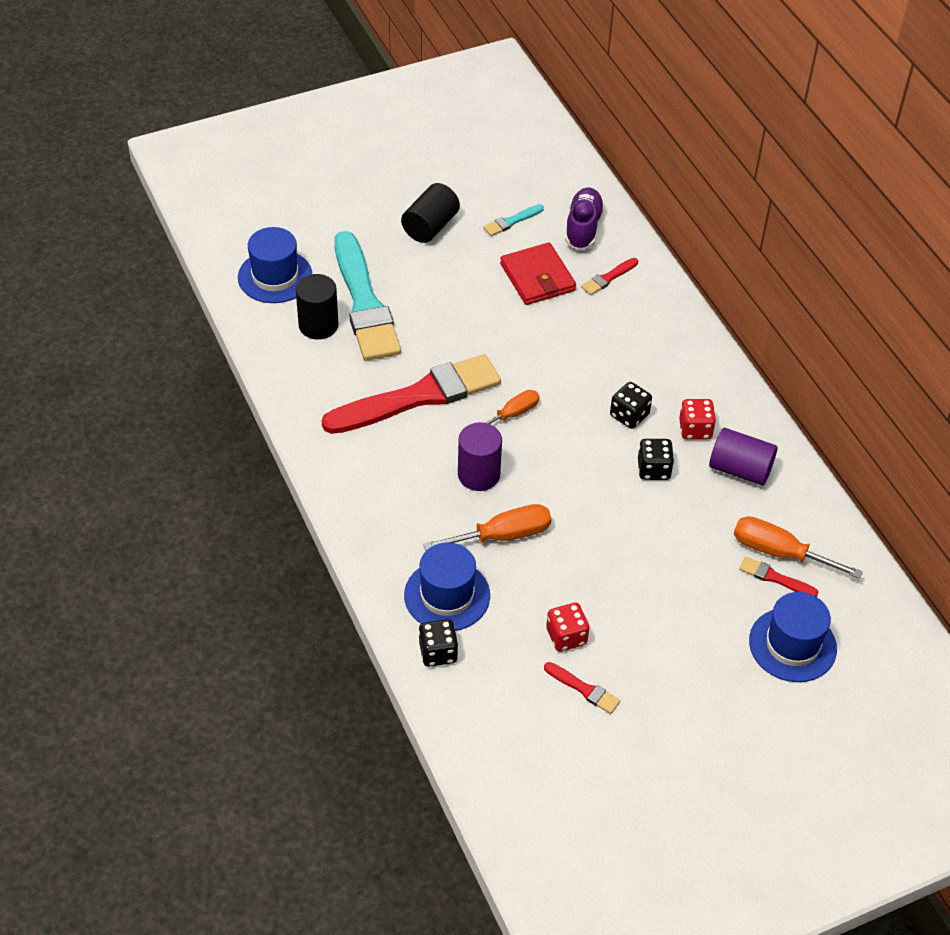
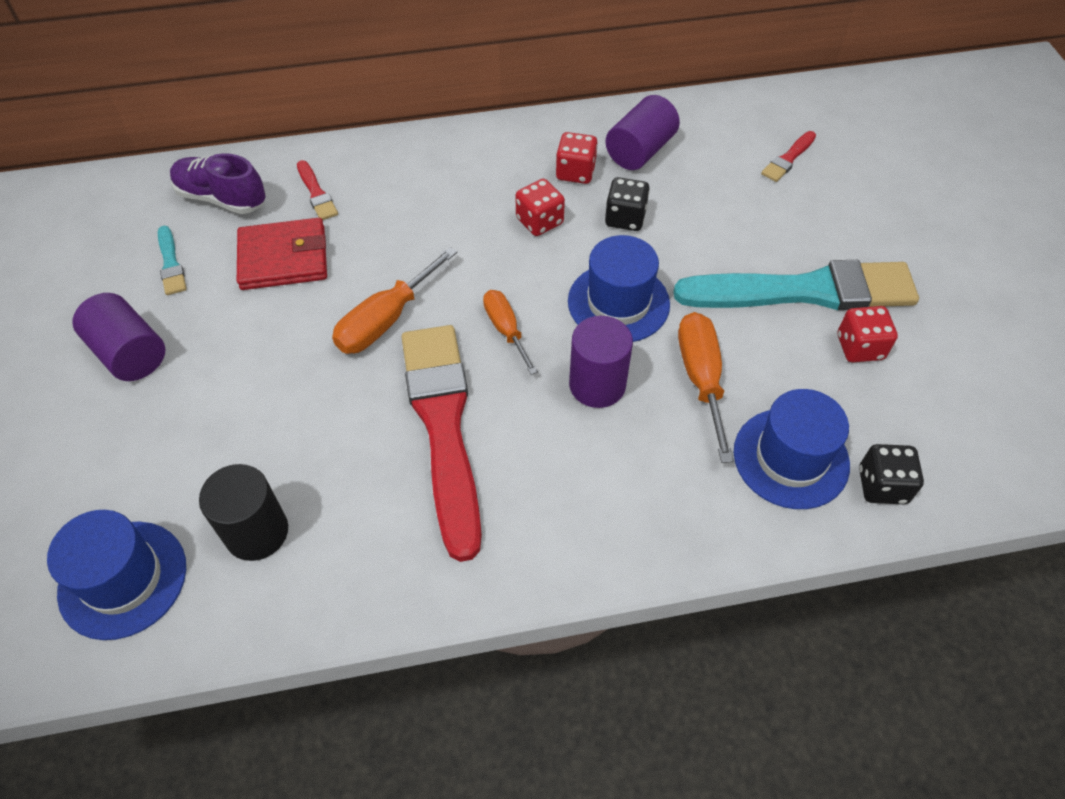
camera: 75 degrees left, 5 degrees up
(364, 303) = (239, 461): turquoise brush -> turquoise brush (805, 291)
(430, 226) = (129, 353): black cylinder -> purple cylinder
(584, 689) = (934, 346): red brush -> none
(629, 415) = (539, 221): black dice -> red dice
(779, 552) = (755, 148): orange screwdriver -> orange screwdriver (385, 320)
(792, 645) = (874, 166): blue hat -> blue hat (618, 302)

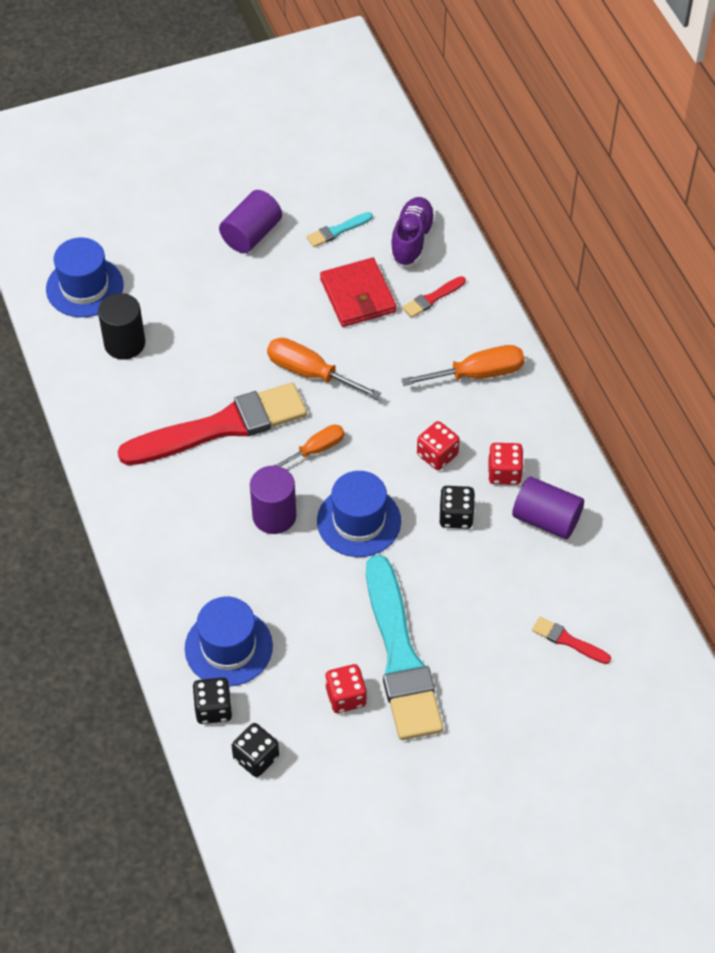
camera: 80 degrees right, 0 degrees up
(701, 378) = (292, 584): orange screwdriver -> orange screwdriver (477, 374)
(949, 447) = (256, 758): none -> black dice

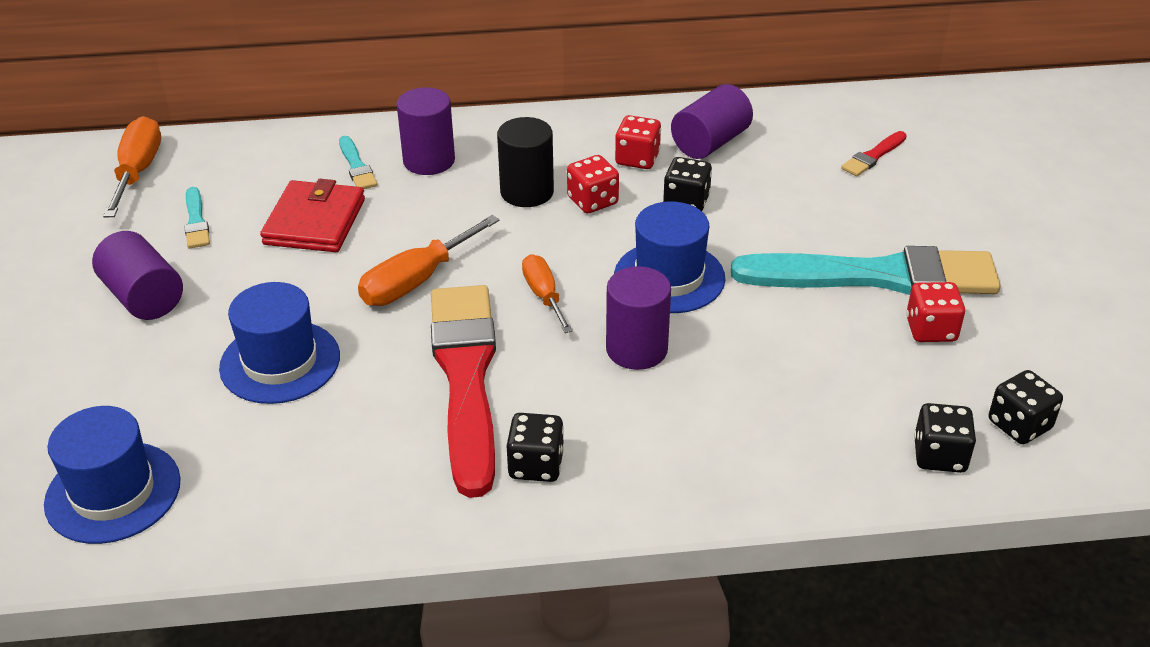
camera: 75 degrees left, 15 degrees down
(124, 343) = (257, 459): black cylinder -> black cylinder (527, 192)
(152, 483) = (536, 465): none -> black dice
(228, 647) = (841, 425): blue hat -> blue hat (280, 362)
(358, 296) = (315, 222): red wallet -> red wallet turned 75 degrees counterclockwise
(412, 240) = (256, 166): purple shoe -> none
(432, 298) = (357, 166): red brush -> turquoise brush
(455, 339) = (429, 161): none -> purple cylinder
(477, 374) = (488, 153): orange screwdriver -> orange screwdriver (138, 171)

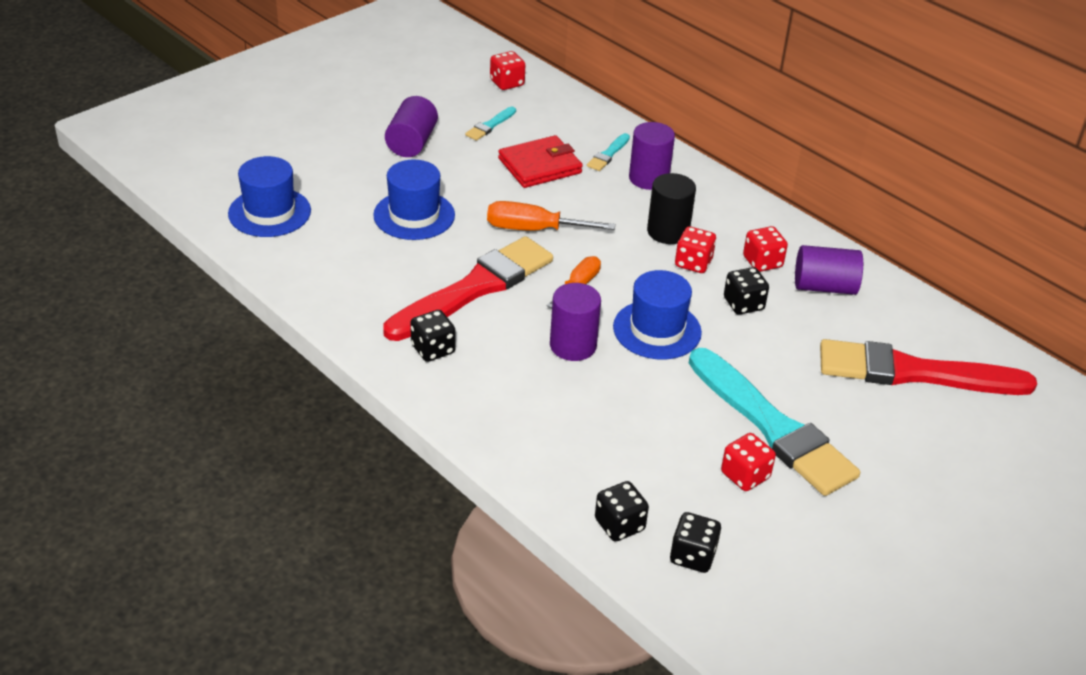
camera: 50 degrees right, 0 degrees up
(138, 171) = (507, 83): orange screwdriver -> red dice
(873, 156) = (914, 372): red brush -> red brush, size x2.48

